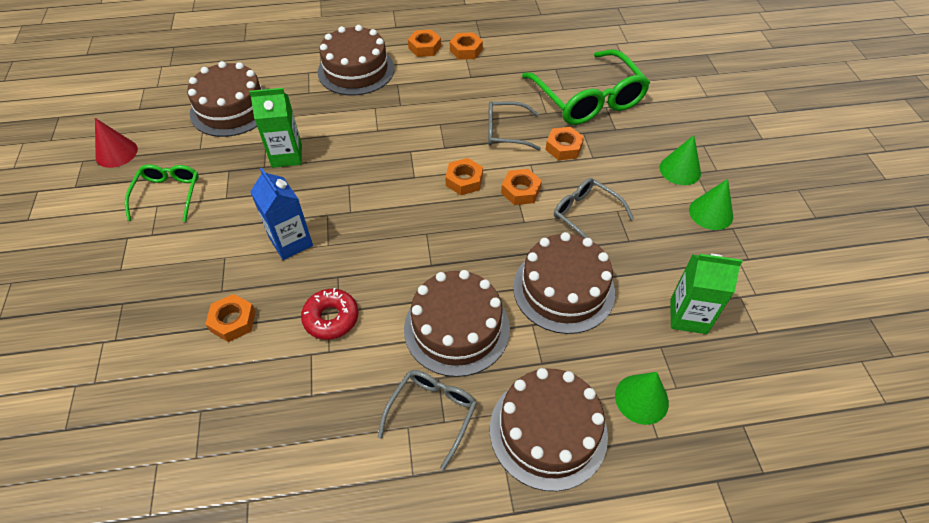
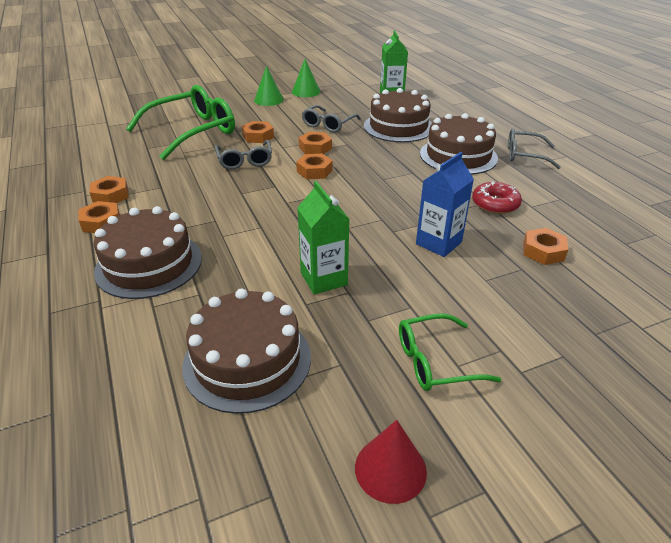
camera: 105 degrees left, 15 degrees down
(548, 431) = (498, 124): brown cake -> none
(641, 399) = (455, 104): green cone -> none

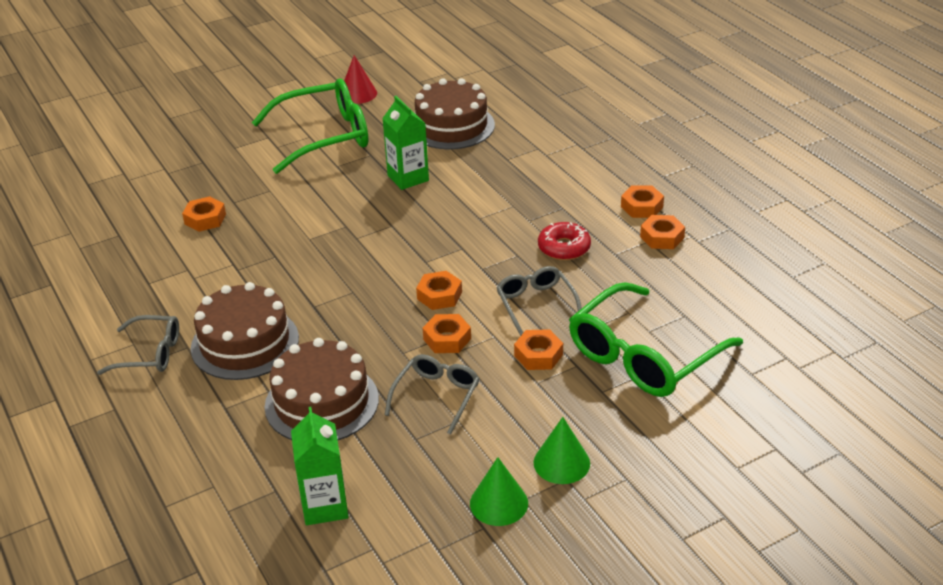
camera: 175 degrees right, 0 degrees up
(149, 264) = (563, 175): brown cake -> none
(436, 361) = (324, 137): green glasses -> green glasses, size x1.82
(438, 243) = (302, 218): blue carton -> none
(495, 204) = (228, 267): red donut -> red donut (564, 248)

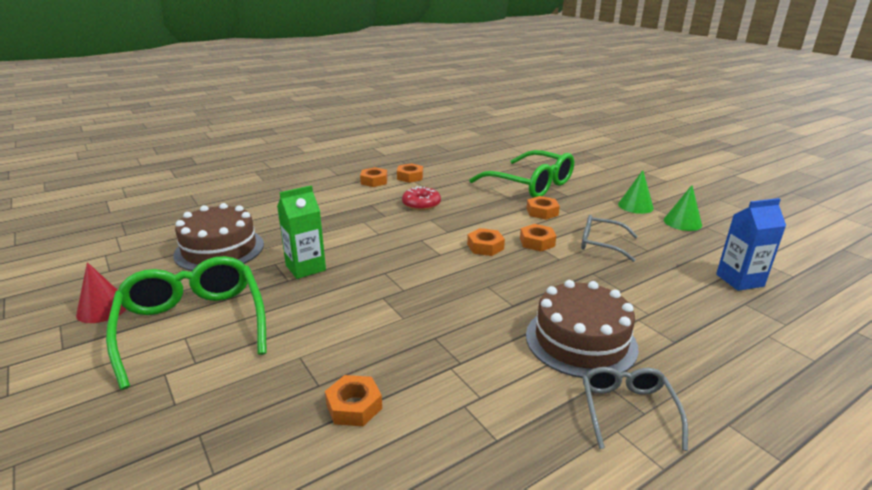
camera: 95 degrees left, 10 degrees down
(321, 402) = (636, 290): brown cake -> none
(325, 506) = (739, 280): green carton -> blue carton
(536, 305) = (489, 213): grey glasses -> none

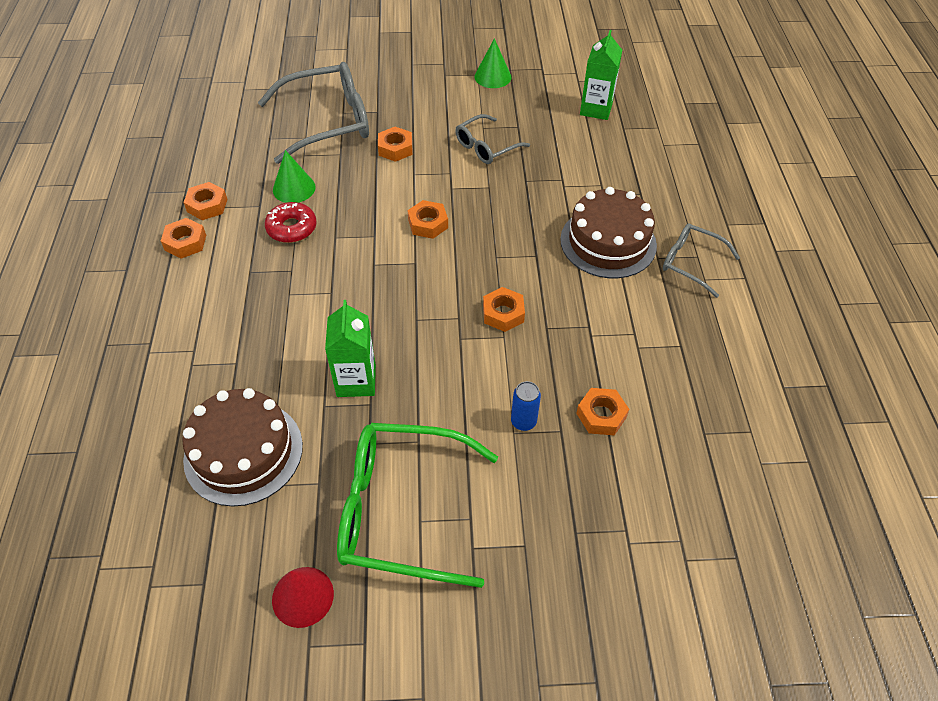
camera: 60 degrees left, 25 degrees up
(315, 358) = (523, 421): none -> blue can
(530, 184) = (327, 122): green glasses -> grey glasses
(537, 242) = (449, 185): orange nut -> orange nut (503, 313)
(635, 206) = (440, 83): green cone -> green cone (294, 188)
(739, 280) = (596, 109): blue carton -> green carton

